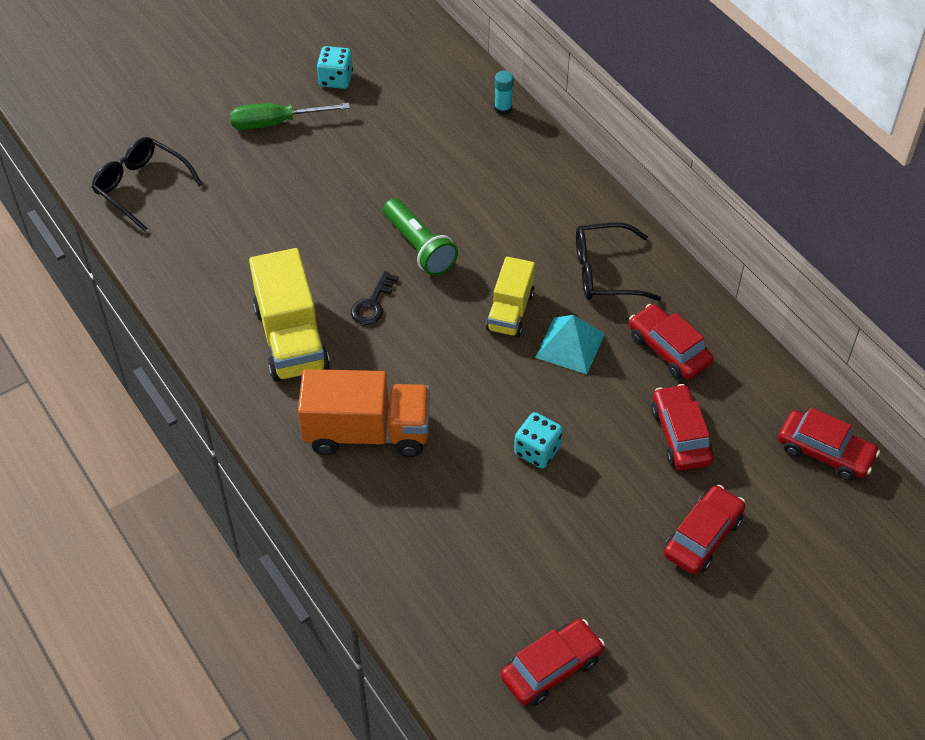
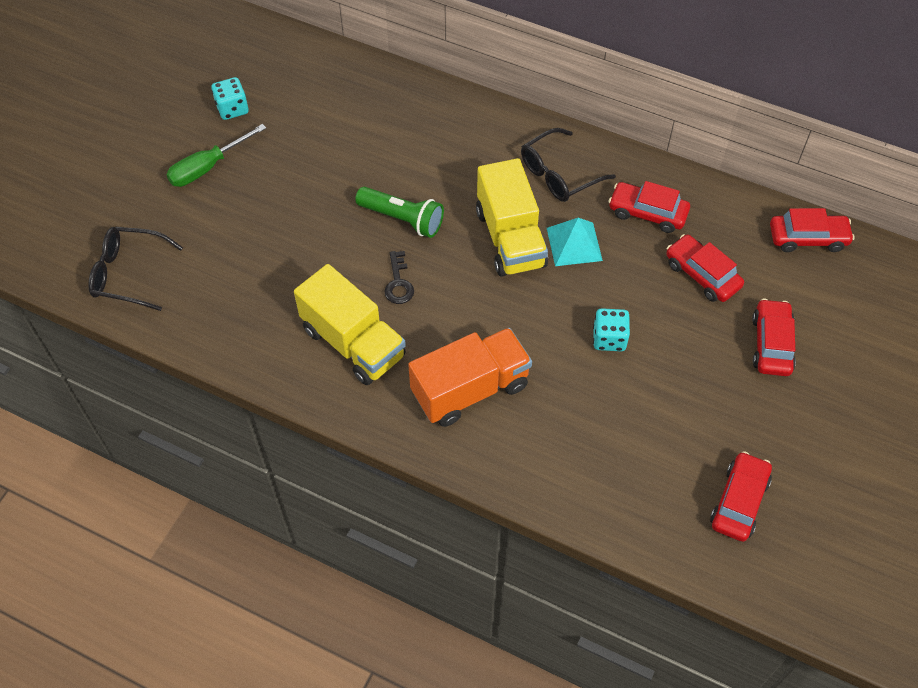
camera: 30 degrees left, 5 degrees up
(503, 109) = (388, 77): turquoise glue stick -> none
(510, 312) = (510, 238): yellow truck -> yellow truck, size x1.62

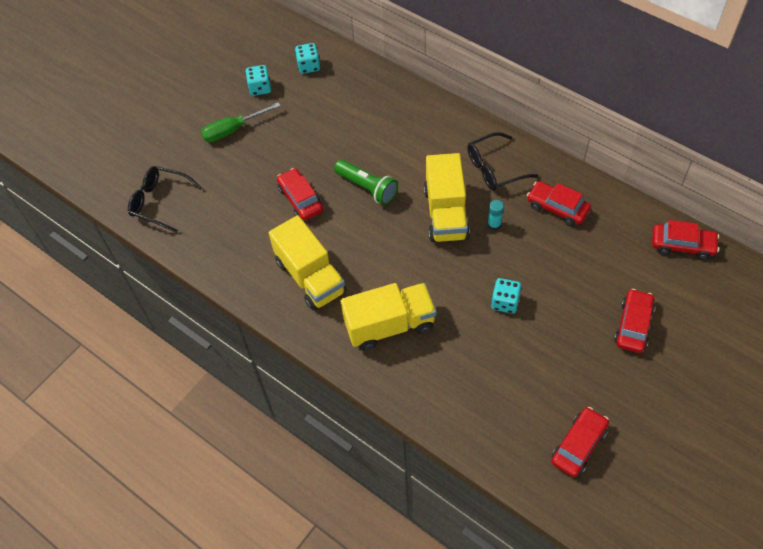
camera: 15 degrees right, 0 degrees up
(291, 73) = (308, 66): none -> turquoise dice
(398, 283) = (354, 236): black key -> none
(470, 389) = (389, 325): orange truck -> yellow truck
(574, 244) = (494, 224): turquoise pyramid -> turquoise glue stick
(702, 275) = (589, 262): red car -> red car (300, 199)

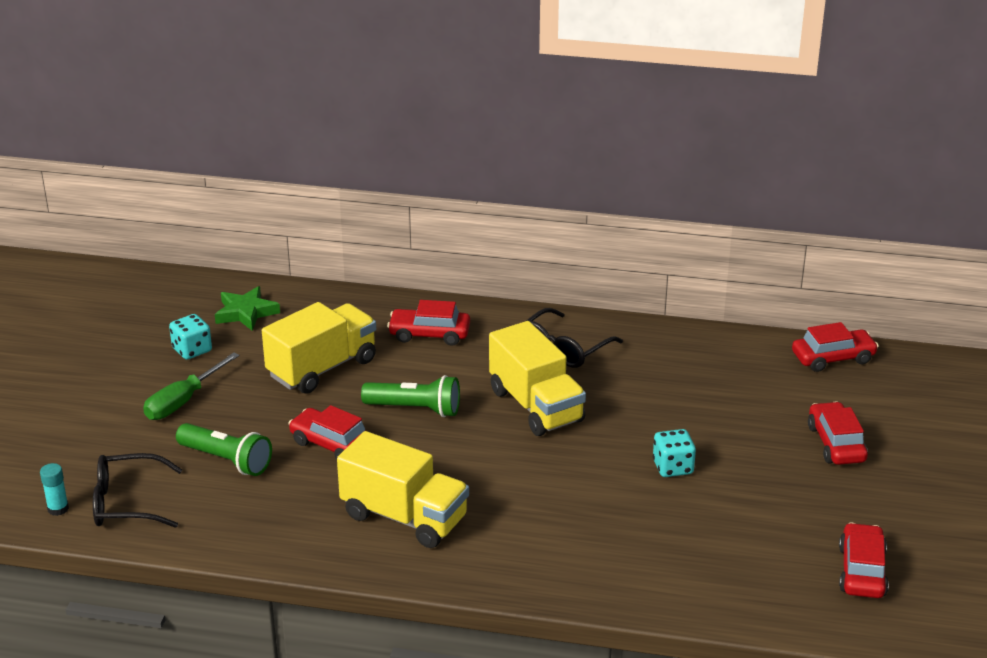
camera: 30 degrees left, 25 degrees down
(232, 189) = (227, 460): none -> green flashlight
(308, 66) = (246, 313): turquoise dice -> green star
(389, 325) = (546, 532): yellow truck -> yellow truck (322, 368)
(494, 224) = (603, 400): turquoise glue stick -> turquoise glue stick (58, 509)
(557, 208) = (667, 364): red car -> red car (429, 334)

